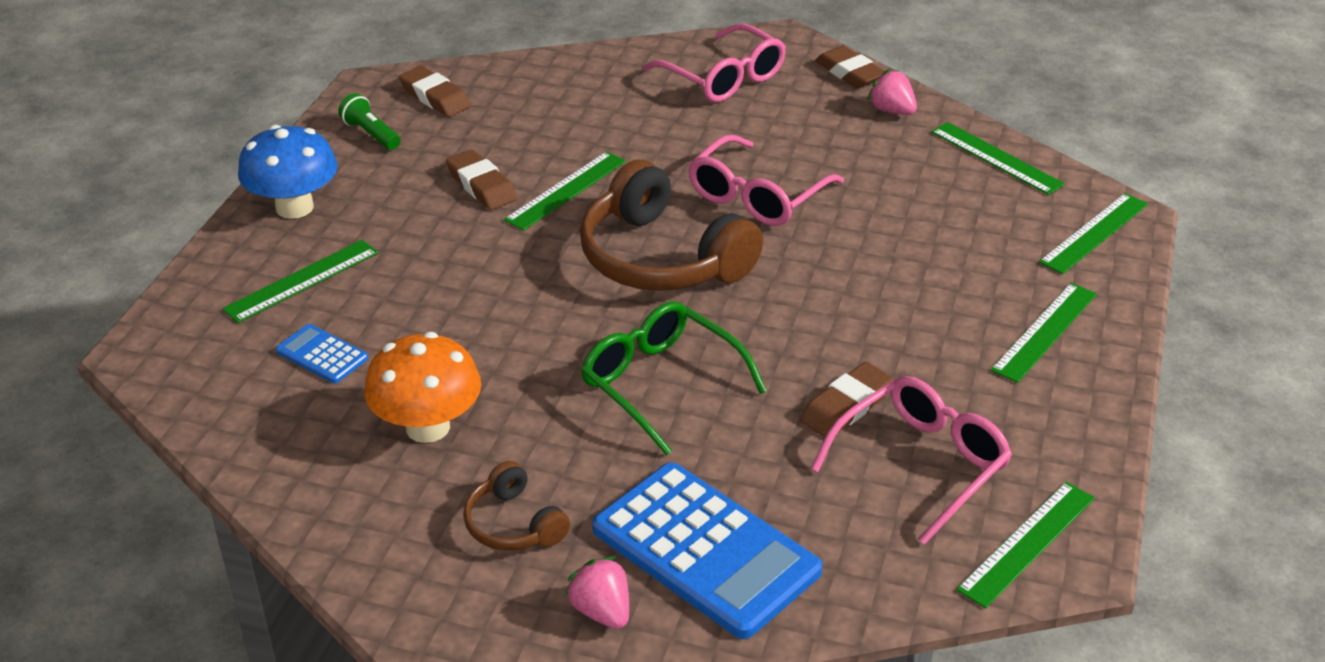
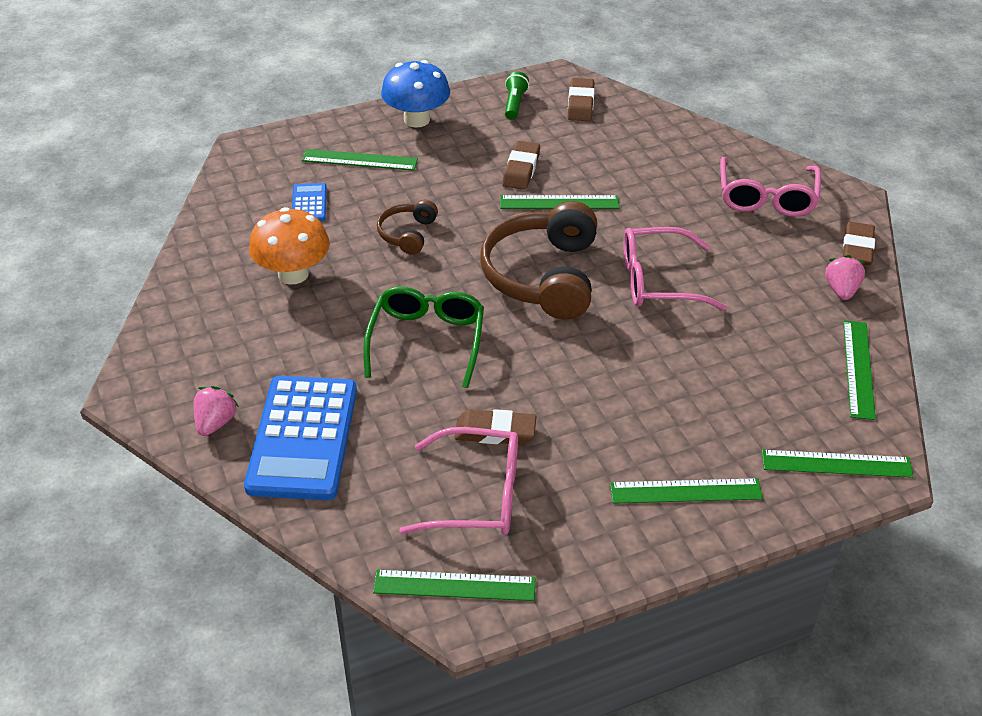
camera: 50 degrees right, 5 degrees up
(513, 524) = (250, 350): brown headphones -> brown headphones (407, 234)

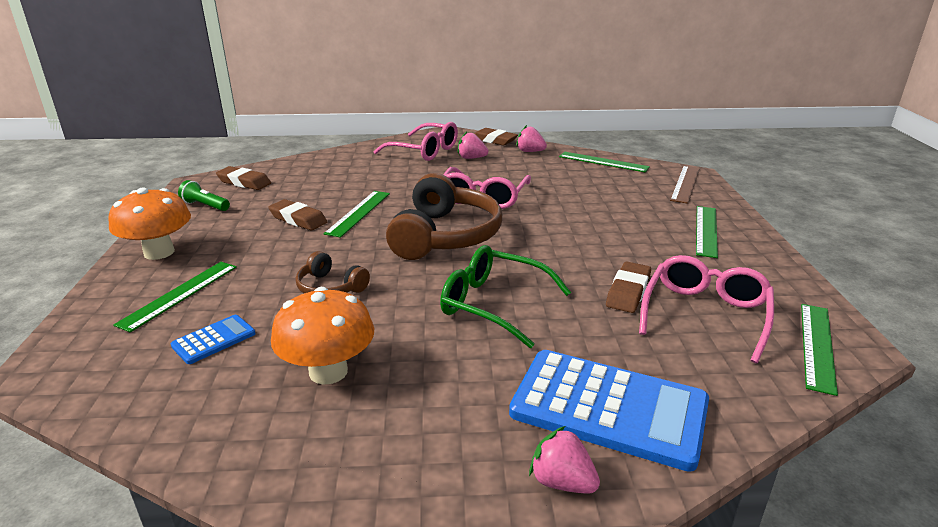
camera: 70 degrees left, 15 degrees down
(309, 203) = (214, 340): blue calculator -> blue calculator turned 120 degrees clockwise
(416, 119) = (159, 252): blue mushroom -> orange mushroom
(543, 276) = (445, 236): brown headphones -> brown headphones turned 105 degrees counterclockwise
(774, 243) = (471, 158): none -> pink strawberry
(836, 463) = (685, 184): green ruler -> brown ruler

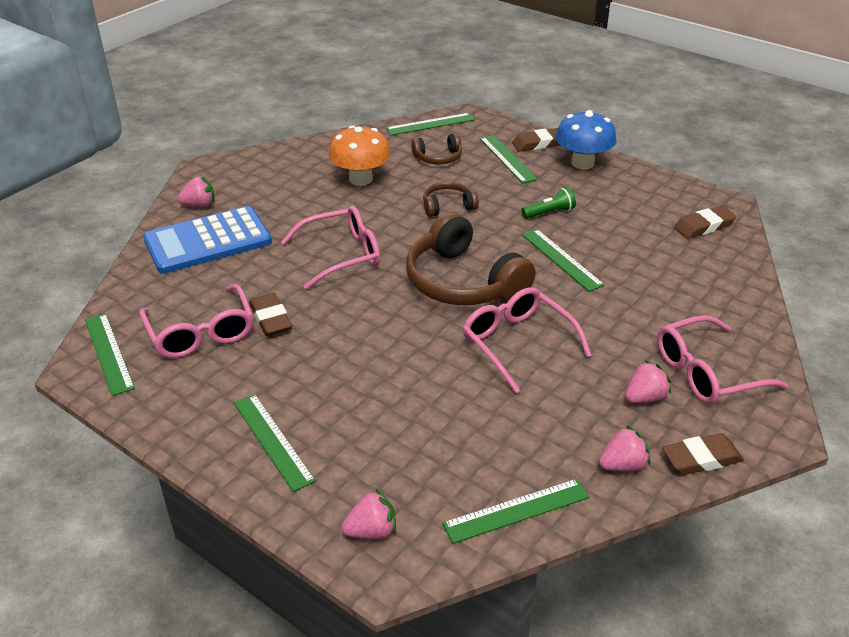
camera: 130 degrees right, 10 degrees up
(97, 393) = (430, 124): none -> green ruler
(159, 252) = (582, 163): orange mushroom -> blue mushroom
(205, 206) = (659, 196): green flashlight -> green flashlight (549, 212)
(214, 340) = (438, 158): blue calculator -> brown headphones
(298, 219) = (580, 228): brown eraser -> brown eraser (539, 143)
(493, 304) = (342, 255): green glasses -> pink glasses
(685, 184) = (371, 531): brown ruler -> pink strawberry

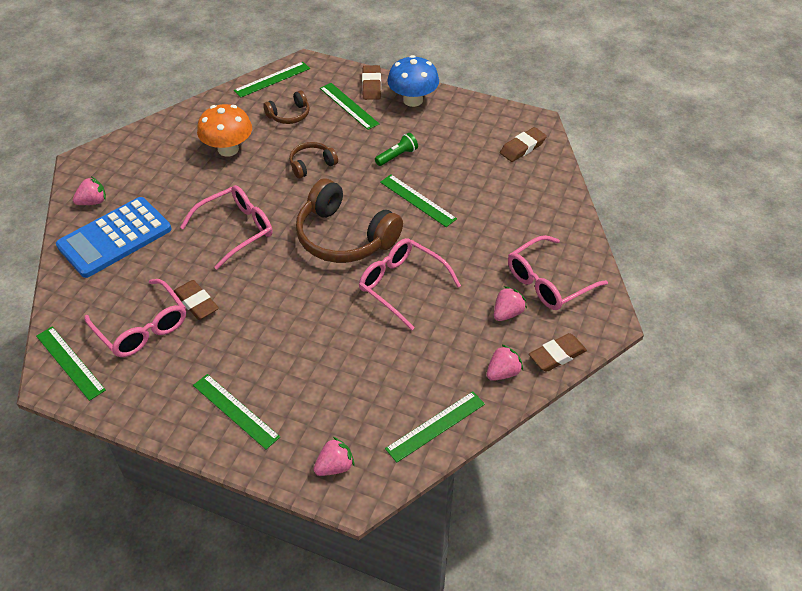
camera: 15 degrees left, 10 degrees up
(539, 143) = (371, 85): brown eraser -> brown eraser turned 60 degrees counterclockwise

